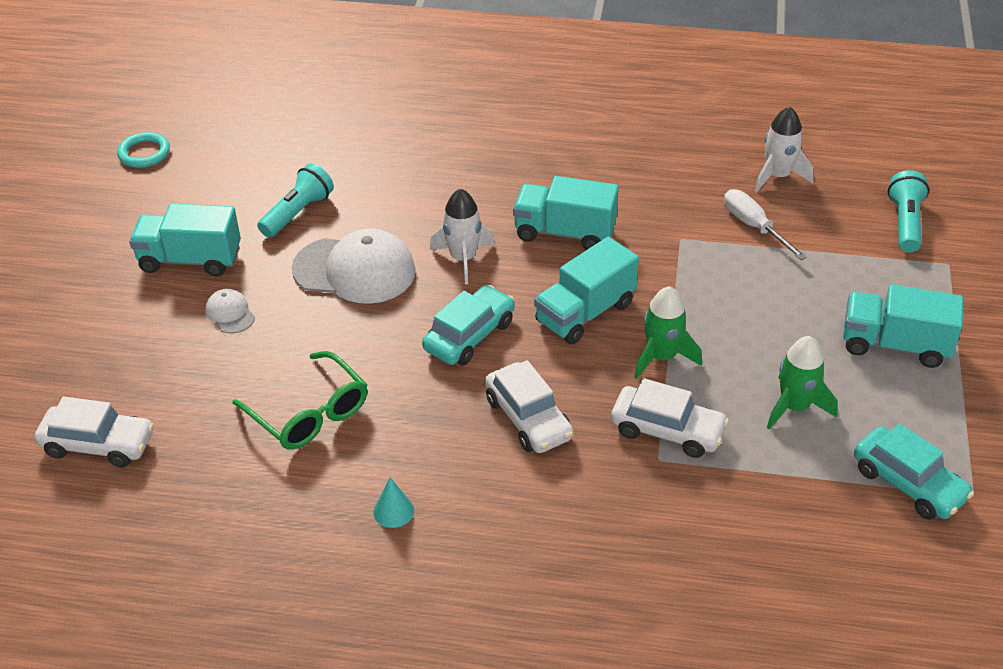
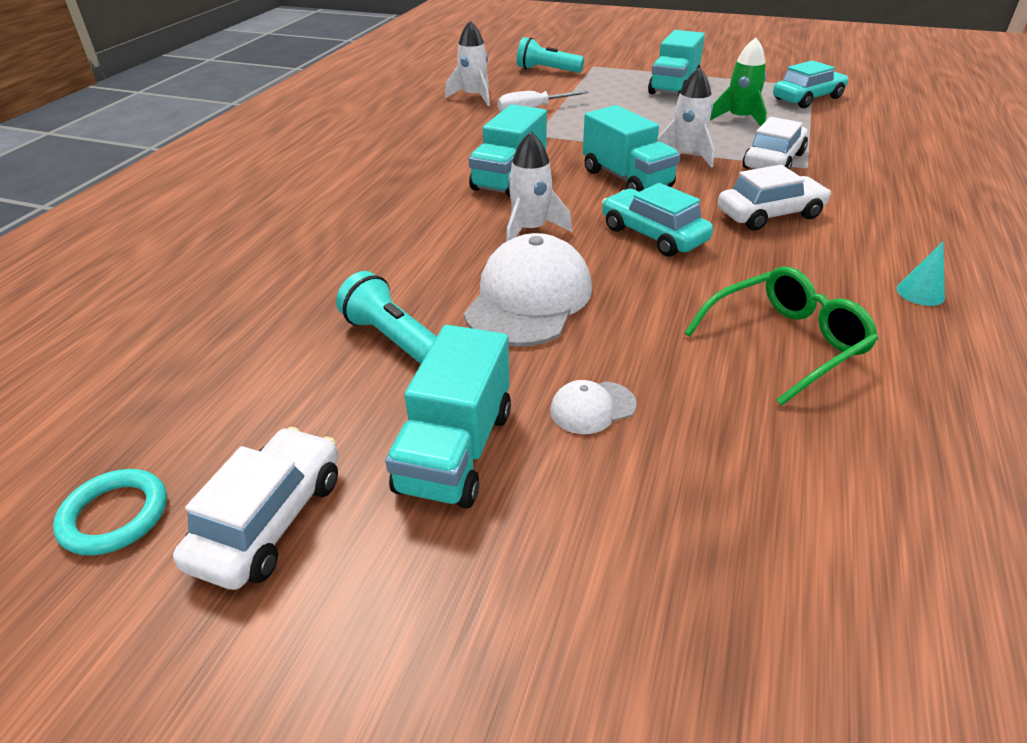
camera: 80 degrees left, 5 degrees down
(98, 444) = (898, 567): white car -> white car (269, 520)
(662, 357) = (686, 155): green rocket -> white rocket

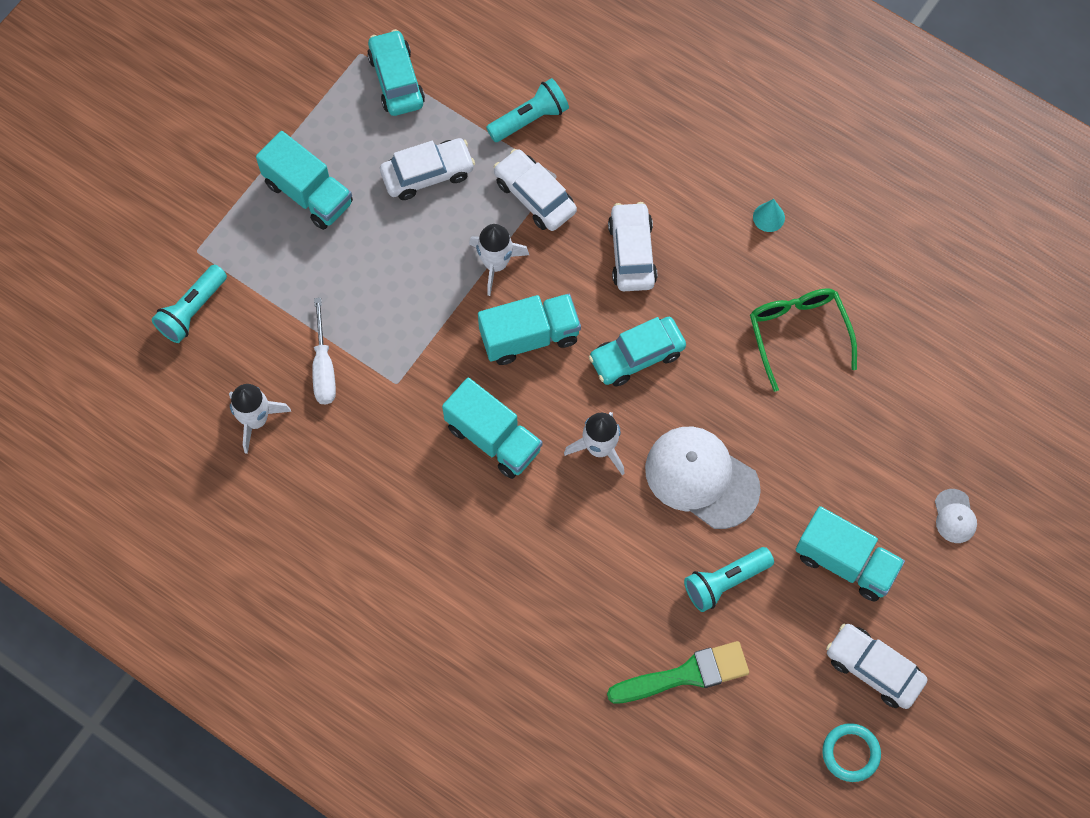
camera: 75 degrees left, 30 degrees up
(259, 328) = (686, 674): none -> green brush
(592, 408) = (829, 475): white cap -> white cap (954, 516)
(739, 119) = (427, 174): green rocket -> white car
(847, 148) = (530, 119): none -> turquoise flashlight

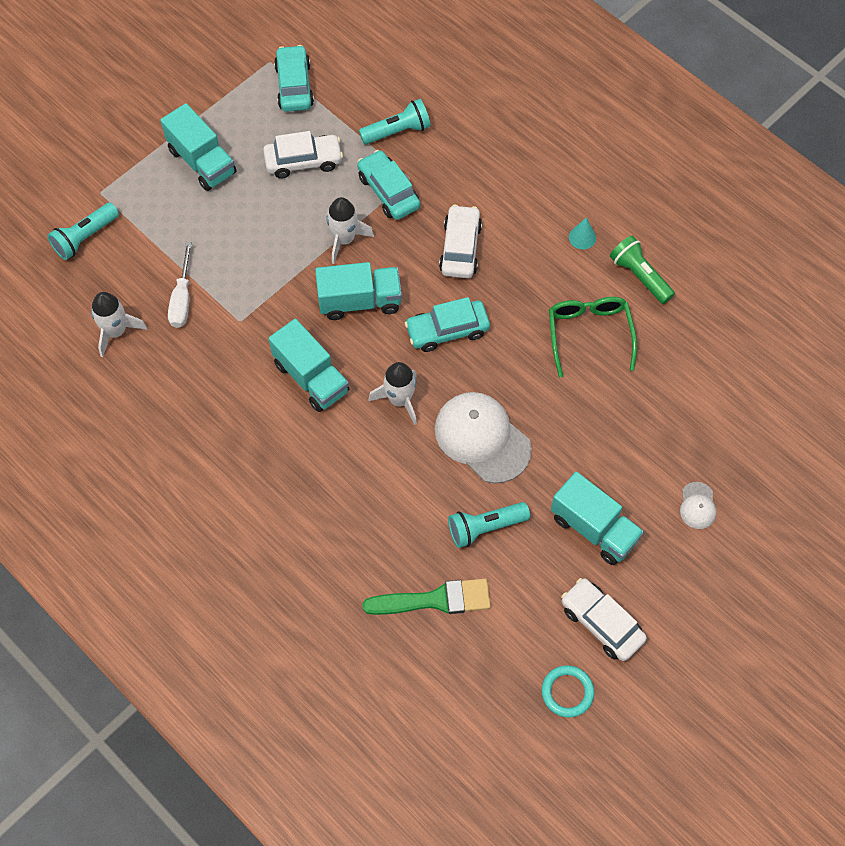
camera: 10 degrees right, 5 degrees down
(535, 196) = (388, 191): white car -> turquoise car
(842, 254) = (640, 276): none -> green flashlight

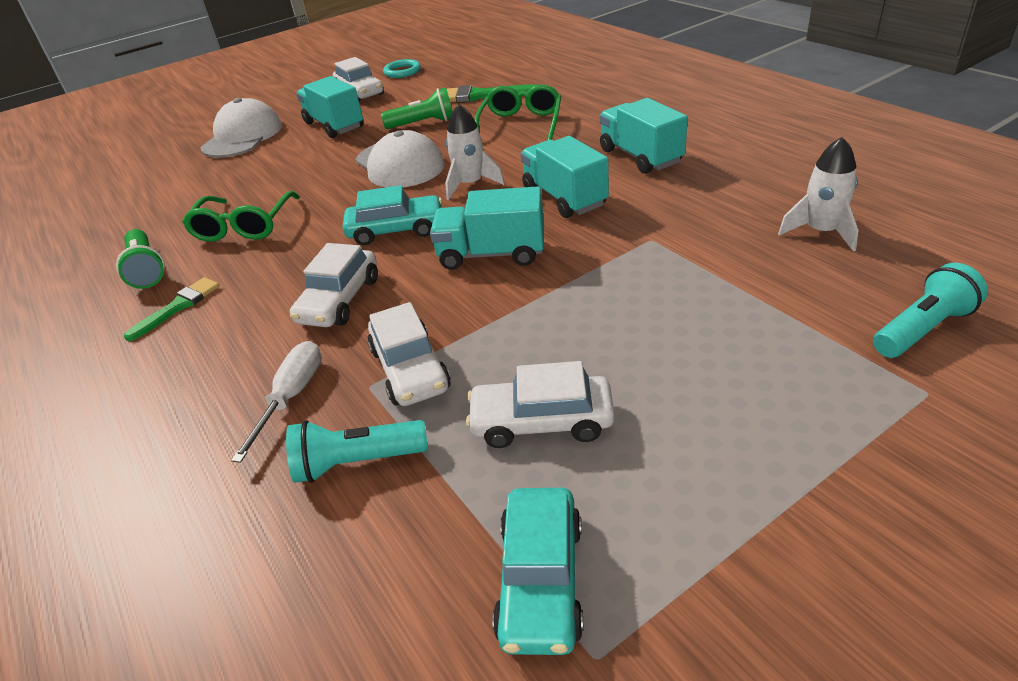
camera: 165 degrees left, 25 degrees down
(182, 299) = (734, 259): white screwdriver -> white screwdriver (291, 397)
(202, 162) = (736, 433): turquoise truck -> turquoise truck (640, 156)
(344, 239) = (496, 314): white rocket -> none
(372, 520) = (521, 124): none -> green glasses
(388, 191) = (410, 369): turquoise car -> white car
(485, 527) = (423, 123): turquoise flashlight -> green flashlight
(582, 237) = (178, 306): turquoise cone -> green brush
(697, 506) = (242, 136): white cap -> white cap, size x2.16

